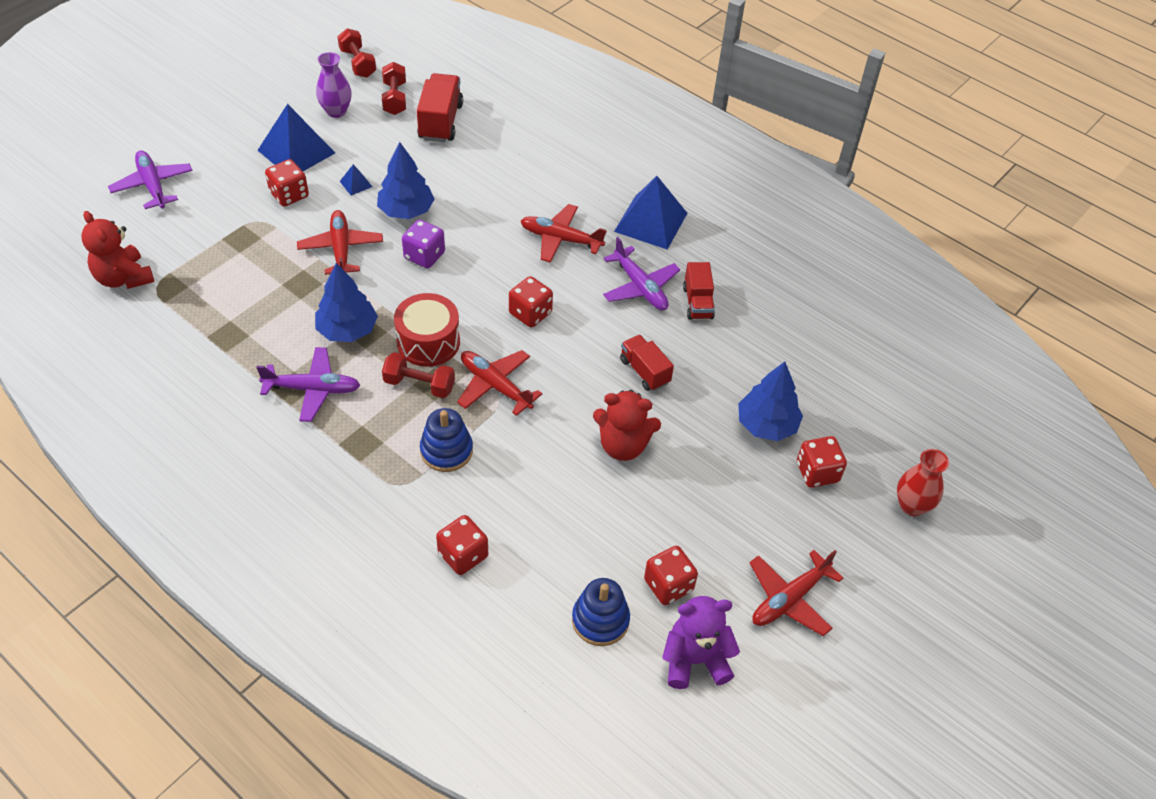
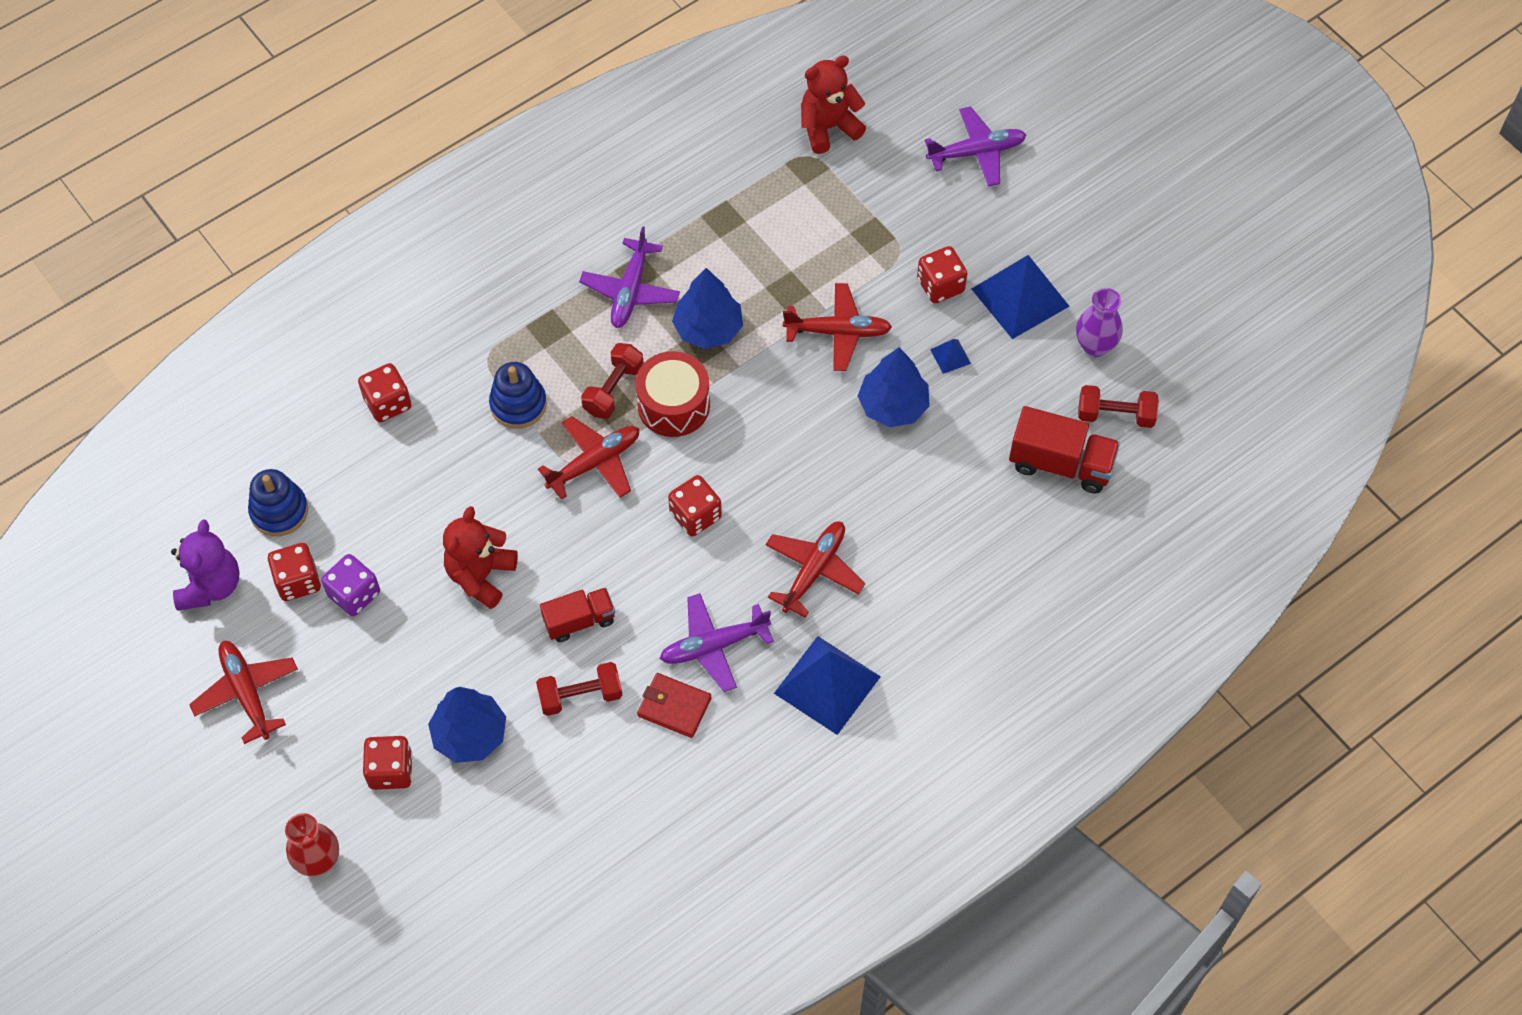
camera: 105 degrees right, 10 degrees up
(358, 63) = (1197, 378): red dumbbell -> red dumbbell (580, 696)
(424, 255) = (811, 416): purple dice -> purple dice (354, 594)
(697, 303) = (674, 707): red truck -> red wallet

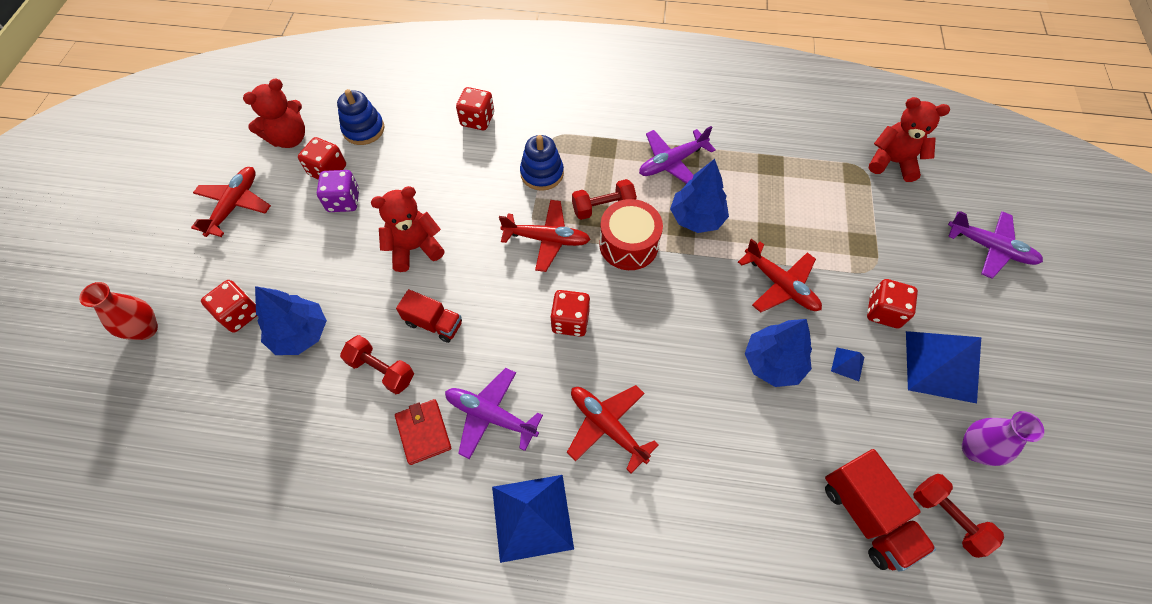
camera: 45 degrees right, 0 degrees up
(210, 586) = (289, 138): purple teddy bear -> red teddy bear
(814, 570) = (607, 426): red plane -> red plane turned 120 degrees counterclockwise

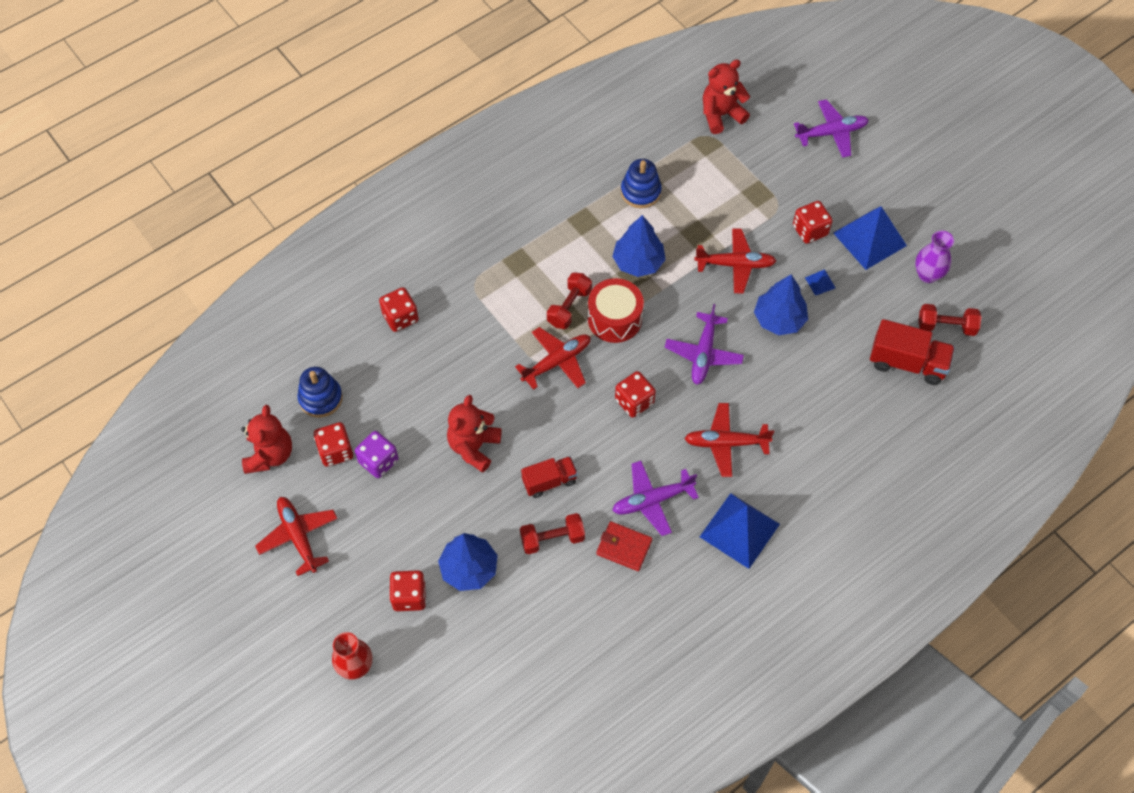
camera: 45 degrees left, 0 degrees up
(542, 173) = (498, 318): blue stacking toy -> blue stacking toy (640, 192)
(672, 162) = (579, 234): purple plane -> purple plane (703, 354)

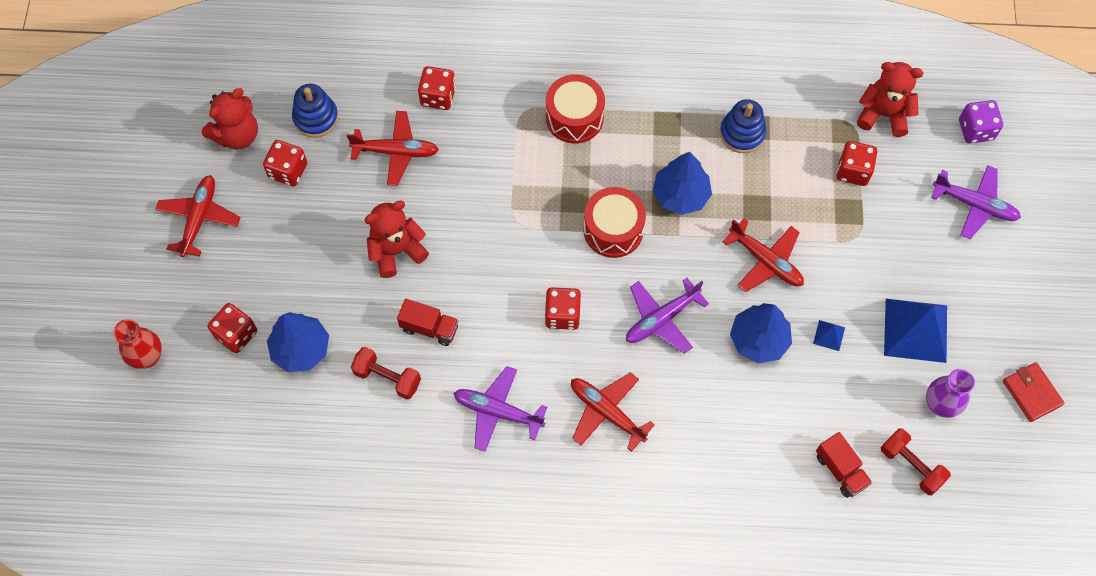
camera: 40 degrees right, 5 degrees up
(378, 461) = (312, 204): purple dice -> purple dice (976, 130)
(515, 262) = (574, 117): none -> red drum
(557, 362) = (530, 231): red plane -> red plane (396, 152)
(569, 307) = (584, 191): red dumbbell -> none
(624, 547) = (438, 432): red wallet -> red wallet (1031, 393)
(739, 530) = (547, 497): blue pyramid -> none
(810, 230) = (865, 280): red dice -> red dice (853, 171)
(907, 363) = (840, 470): red truck -> red truck, size x0.66

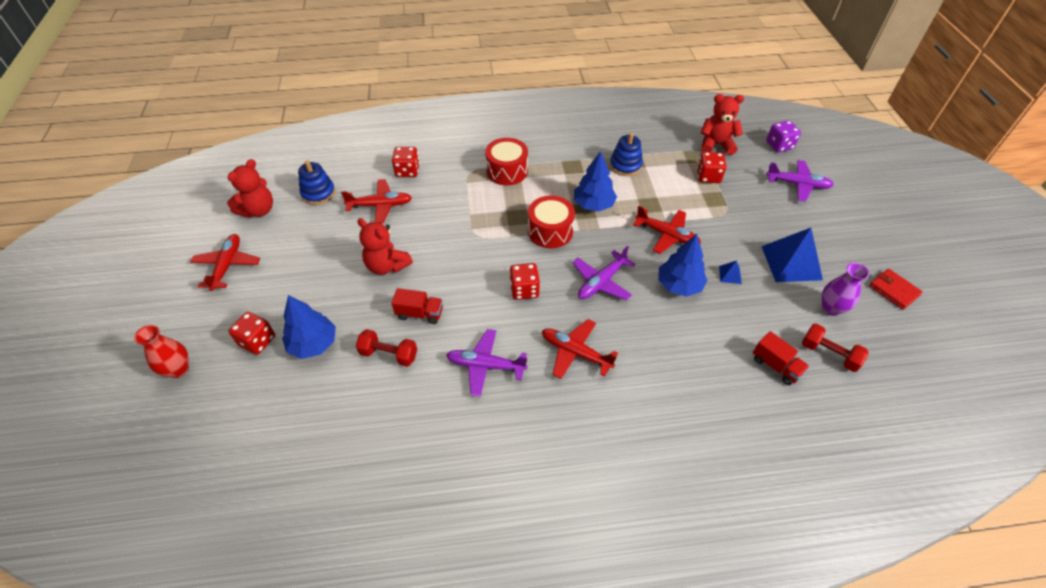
camera: 10 degrees left, 15 degrees down
(288, 171) = (298, 227): red dice -> none
(396, 251) = (387, 266): red teddy bear -> red teddy bear turned 105 degrees counterclockwise

